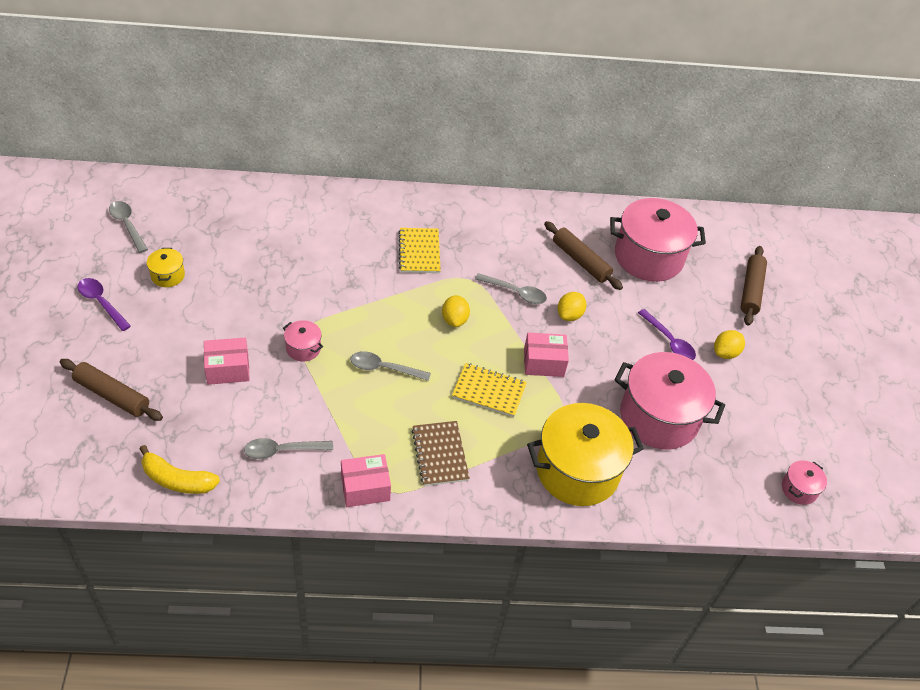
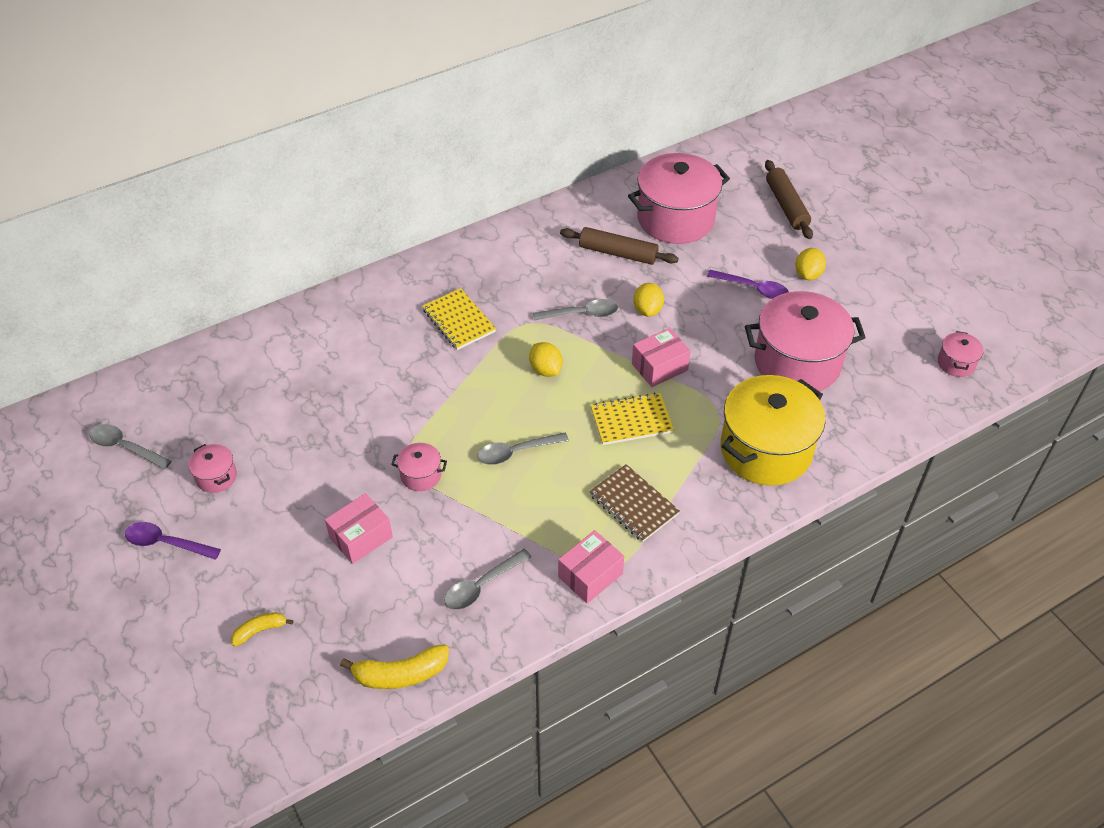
camera: 25 degrees left, 0 degrees up
(112, 395) = (260, 630): brown rolling pin -> yellow banana
(168, 275) = (216, 477): yellow pot -> pink pot

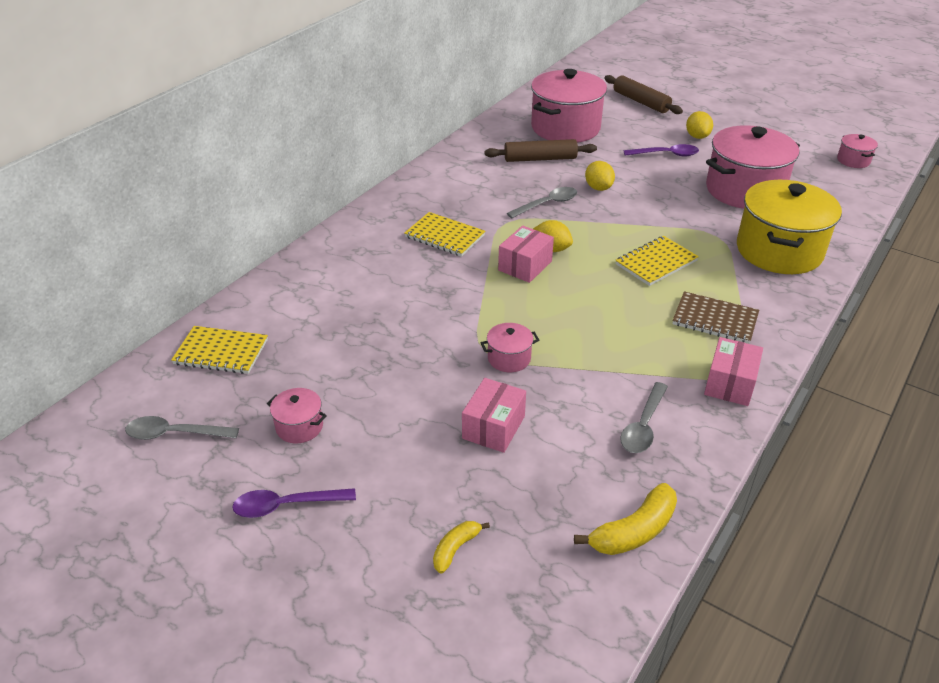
camera: 25 degrees left, 10 degrees down
(200, 381) = (221, 352): none -> yellow notebook
(516, 452) = (580, 314): grey spoon -> none
(659, 367) = (643, 221): pink box -> pink box (525, 266)

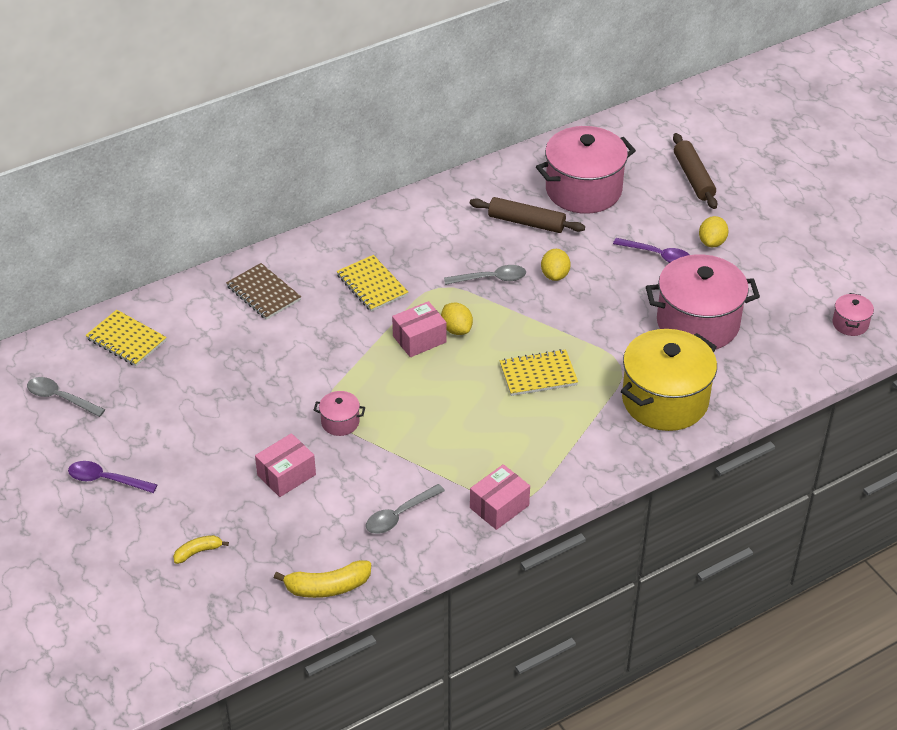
camera: 25 degrees right, 5 degrees up
(299, 427) = (148, 423): pink pot -> none
(715, 320) = (539, 447): brown notebook -> brown notebook (263, 293)

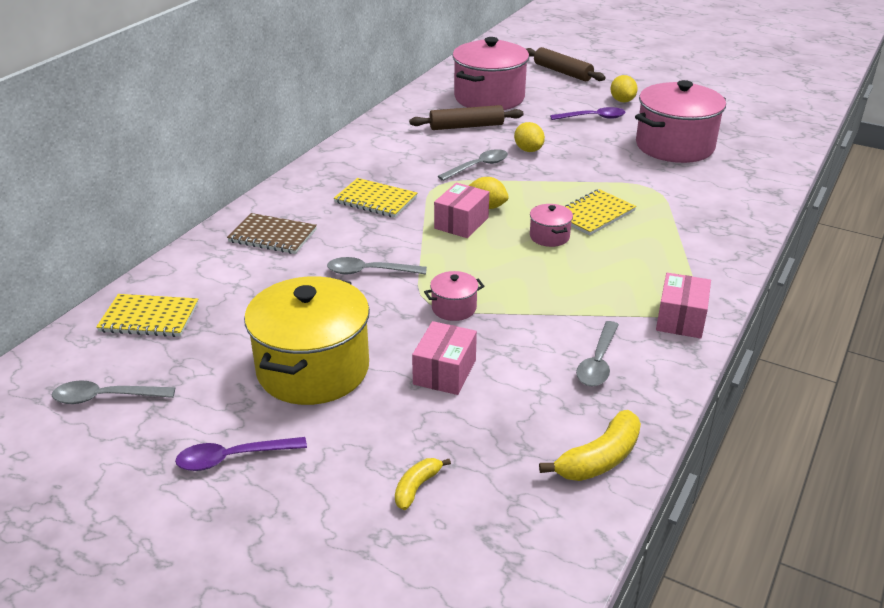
camera: 30 degrees left, 10 degrees down
(307, 361) = (369, 272): none -> grey spoon
(665, 400) = (715, 198): yellow pot -> yellow pot (313, 369)
(850, 324) = (778, 116): pink pot -> pink pot (549, 236)

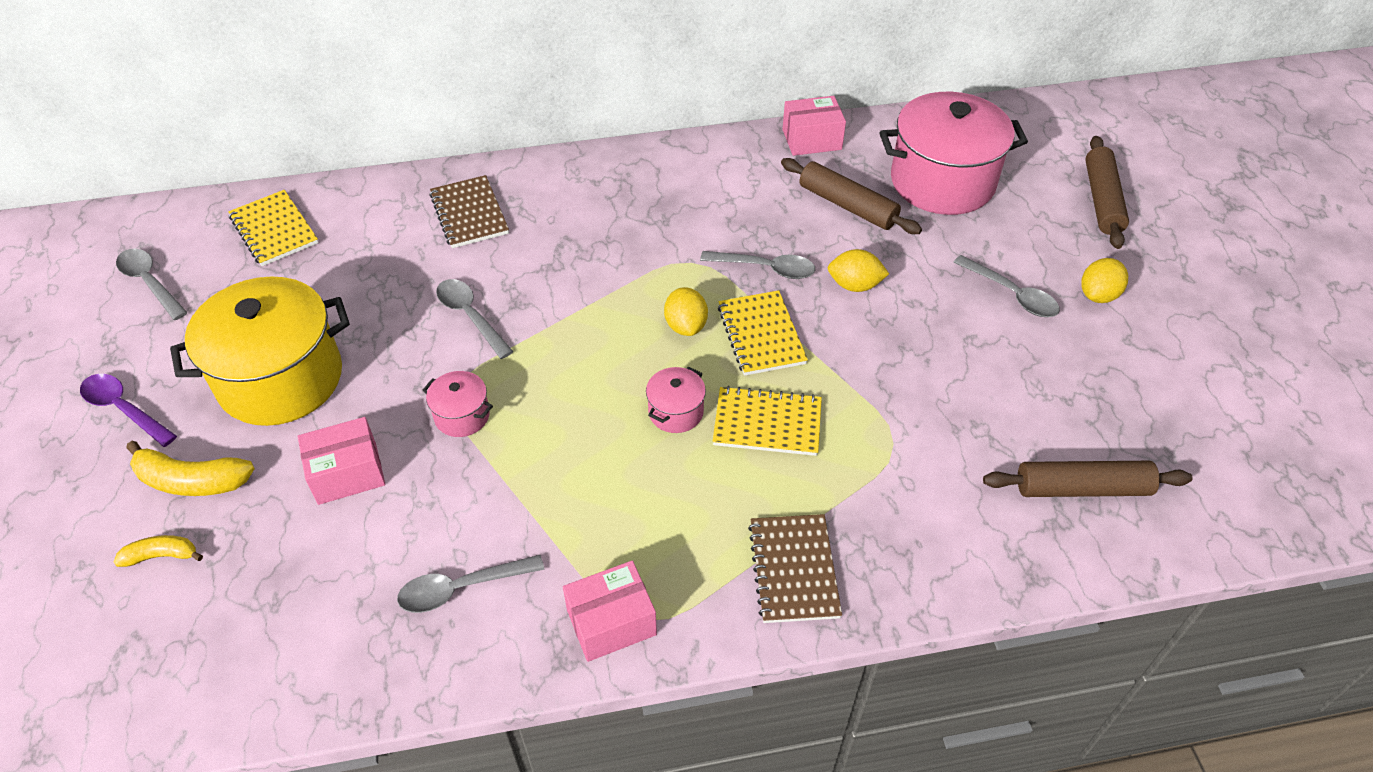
camera: 50 degrees right, 15 degrees up
(375, 200) = (607, 237): yellow notebook -> yellow notebook (761, 335)
(461, 223) = (629, 326): pink box -> pink box (811, 139)
(528, 150) = (854, 285): yellow lemon -> yellow lemon turned 75 degrees clockwise
(593, 118) = (1011, 294): purple spoon -> grey spoon
(599, 459) = (294, 677): yellow banana -> yellow banana (191, 481)
(674, 146) = (1035, 410): pink pot -> none
(704, 249) = (793, 570): none -> brown notebook
(735, 158) = (1082, 488): none -> brown rolling pin

